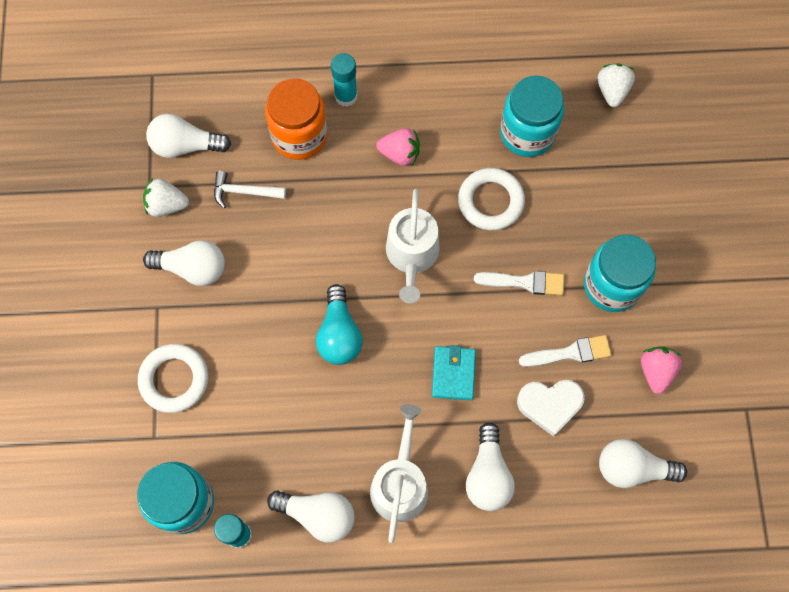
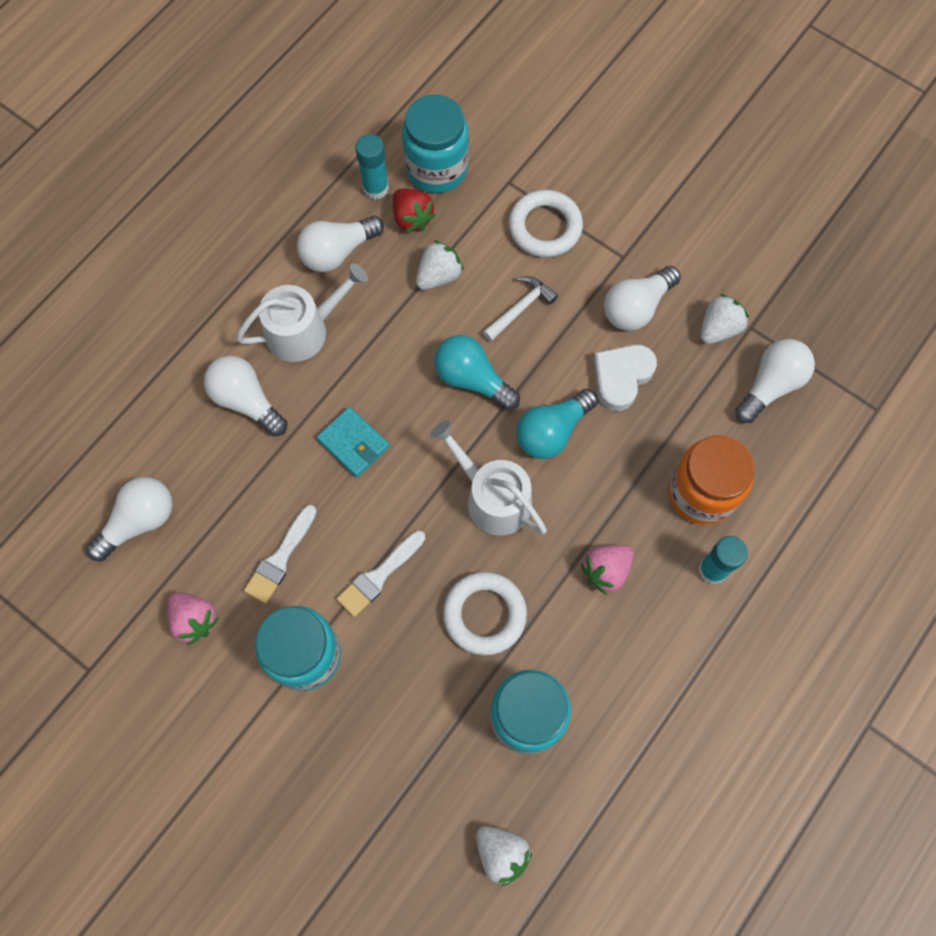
camera: 130 degrees right, 0 degrees up
(243, 483) = (412, 218): none -> red strawberry
(244, 192) = (679, 401): white hammer -> white hammer (520, 308)
(277, 423) = (438, 276): none -> white strawberry
(334, 254) = (552, 431): none -> turquoise light bulb
(400, 483) = (304, 329): white watering can -> white watering can turned 75 degrees counterclockwise
(550, 405) = (253, 500): white heart -> white heart (621, 377)

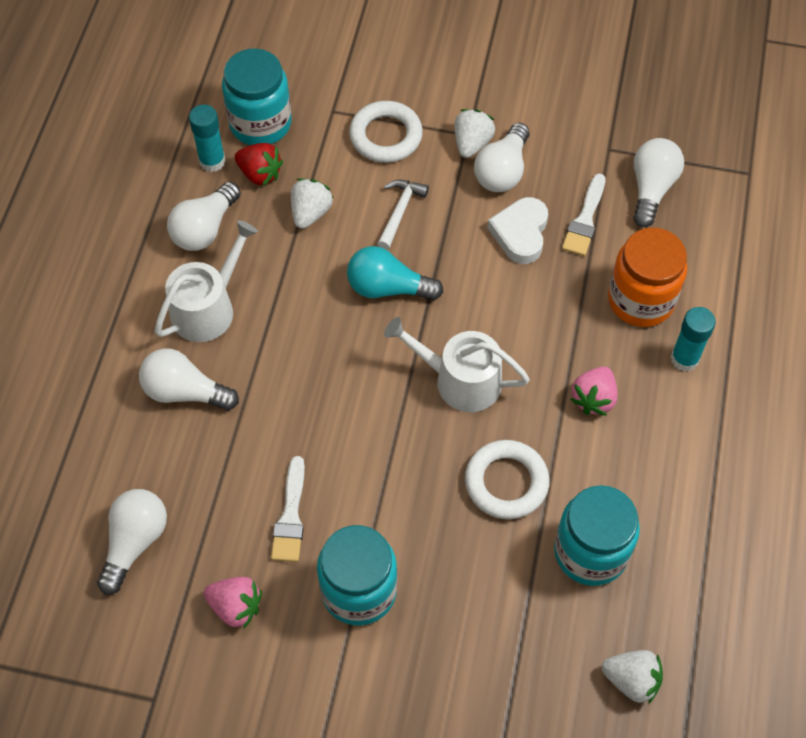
camera: 25 degrees left, 10 degrees down
(353, 443) = (307, 387): turquoise wallet -> none
(379, 576) = (392, 491): white brush -> white brush (585, 220)
(552, 431) = (483, 303): turquoise light bulb -> none
(718, 328) = (582, 160): white strawberry -> white strawberry (472, 143)

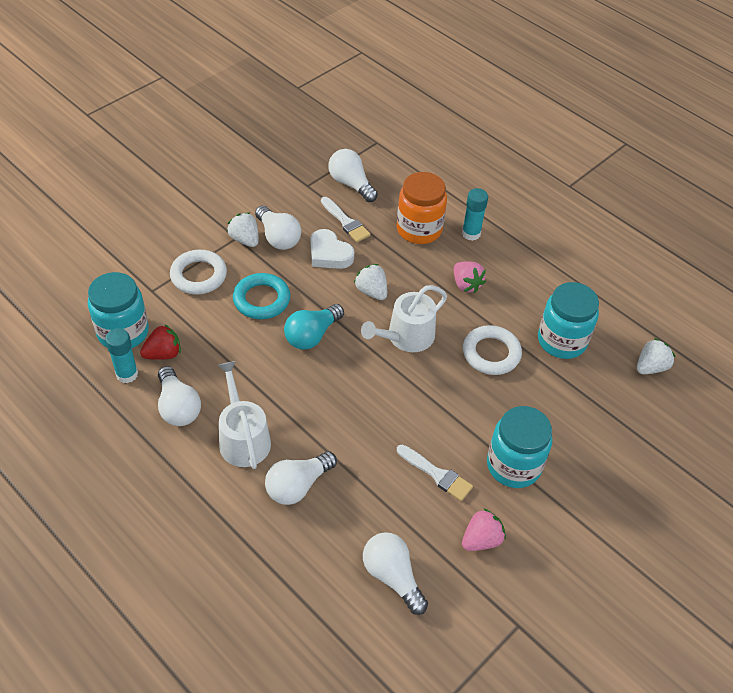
camera: 60 degrees left, 10 degrees down
(310, 213) = (220, 344): white strawberry -> white strawberry (371, 291)
(400, 212) = (261, 299): white hammer -> turquoise ring

